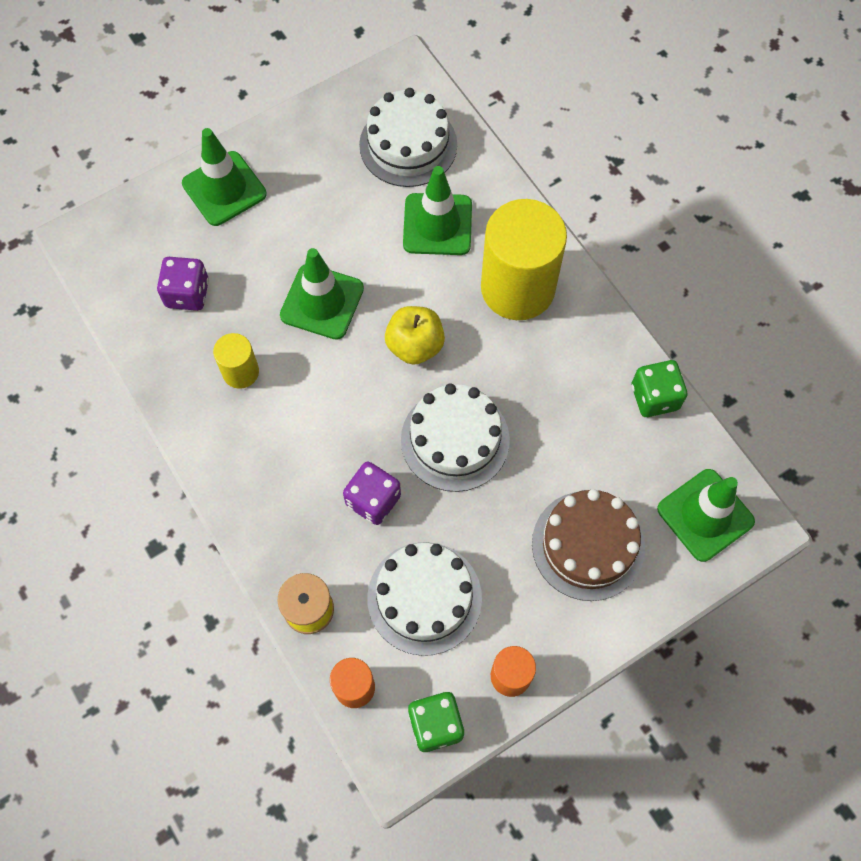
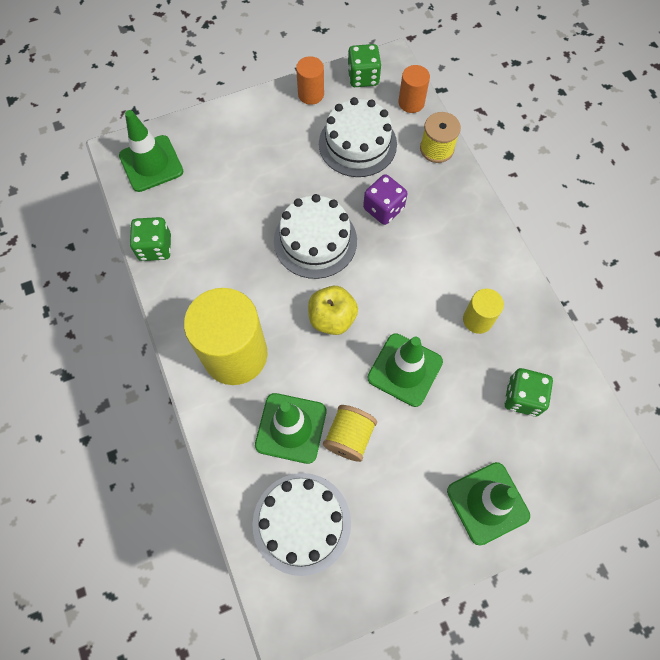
camera: 170 degrees left, 0 degrees up
(187, 293) = (522, 397): purple dice -> green dice
(374, 225) = (349, 437): none -> yellow spool
(588, 545) = (238, 158): brown cake -> none

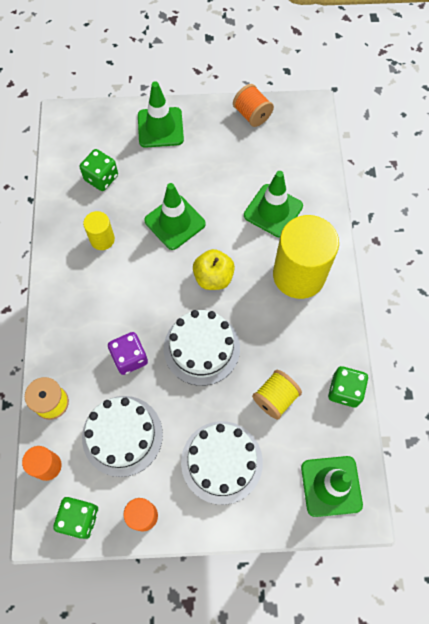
camera: 160 degrees left, 0 degrees up
(301, 523) = (285, 154): white cake -> white cake (221, 462)
(349, 437) = (234, 192): yellow spool -> yellow spool (275, 398)
(370, 575) = (252, 115): none -> orange spool

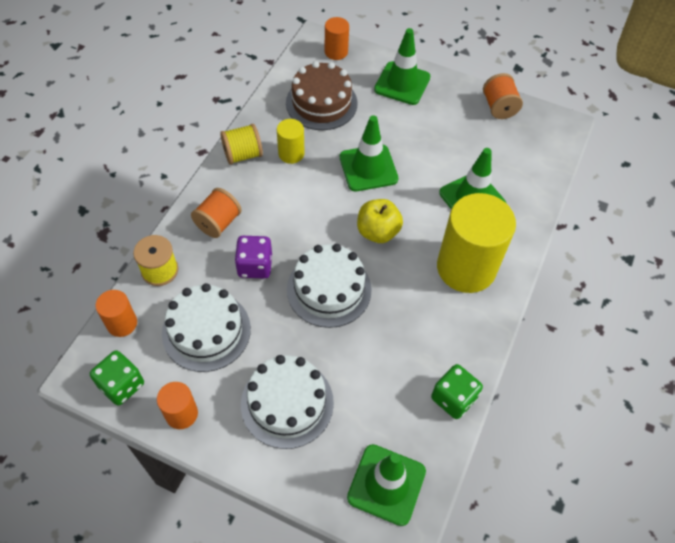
camera: 25 degrees right, 10 degrees down
(76, 334) = (218, 223): none -> orange spool
(86, 121) = (336, 52): none -> orange cylinder
(101, 178) = (321, 103): green dice -> brown cake
(275, 398) = (376, 370): yellow spool -> yellow spool (243, 155)

